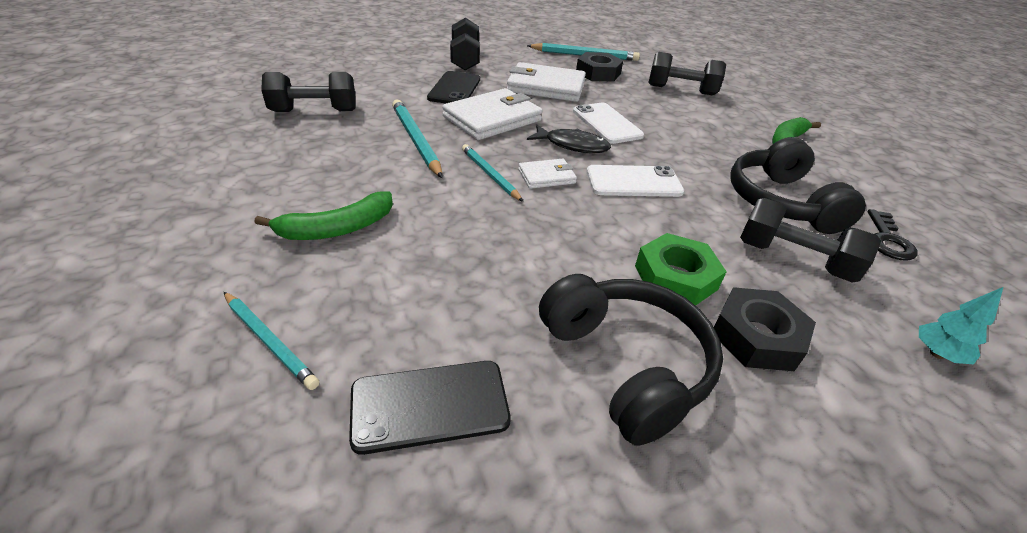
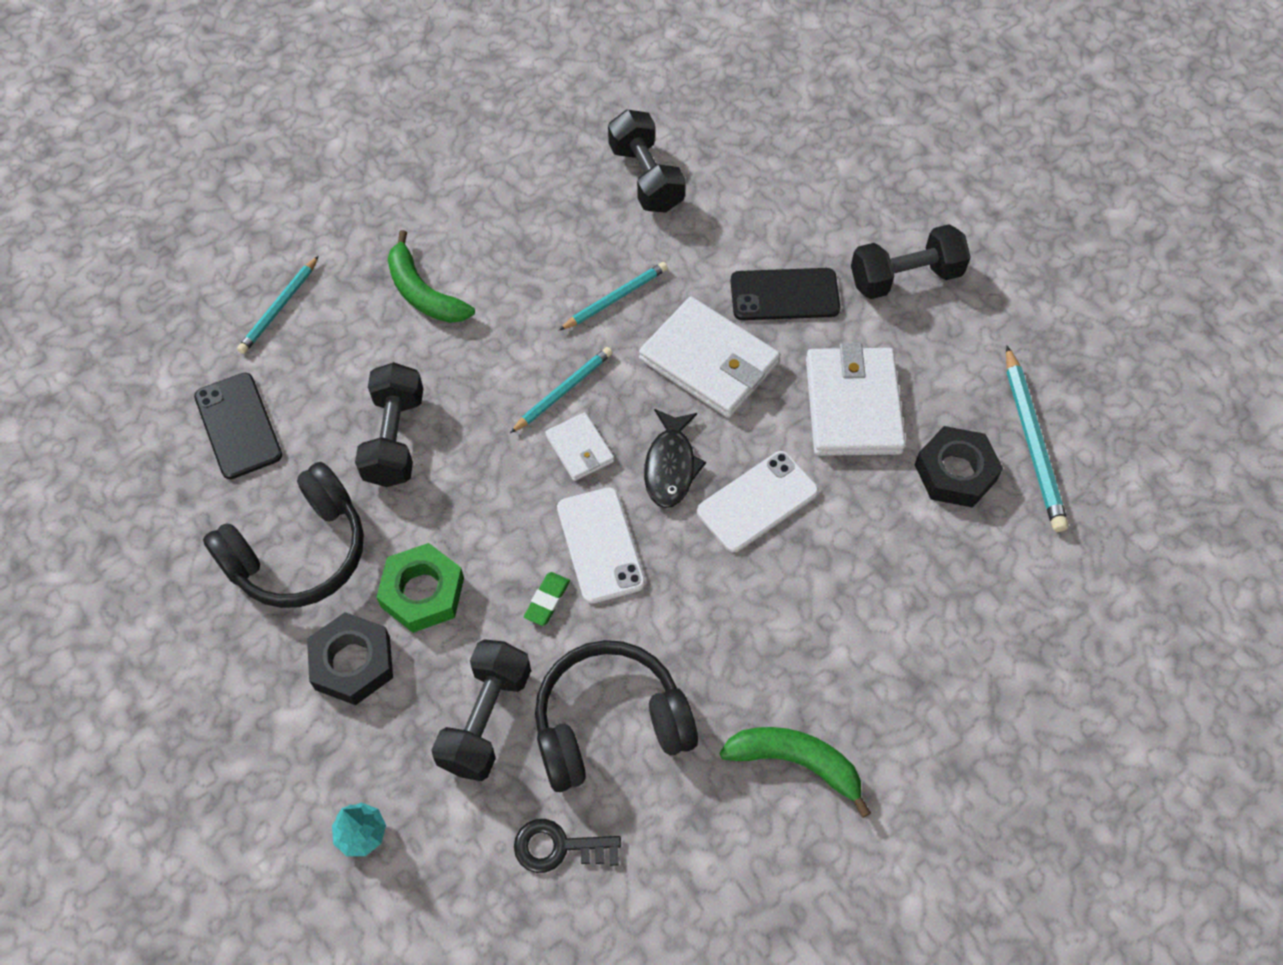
camera: 80 degrees right, 20 degrees up
(416, 140) = (615, 298): turquoise pencil -> turquoise pencil, size x0.66
(681, 90) = (948, 608): black dumbbell -> black dumbbell (395, 439)
(681, 212) = (547, 600): none -> green eraser

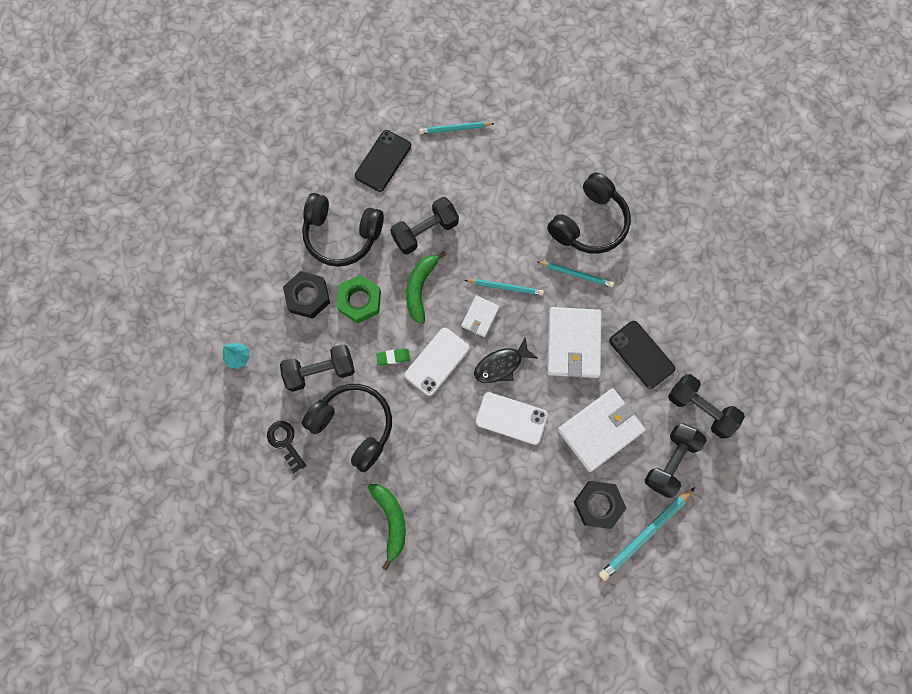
camera: 55 degrees right, 15 degrees up
(423, 293) = (511, 185): green banana -> green banana (420, 288)
(557, 240) = (589, 223): none -> black headphones
(646, 178) = (661, 238): black dumbbell -> black dumbbell (670, 461)

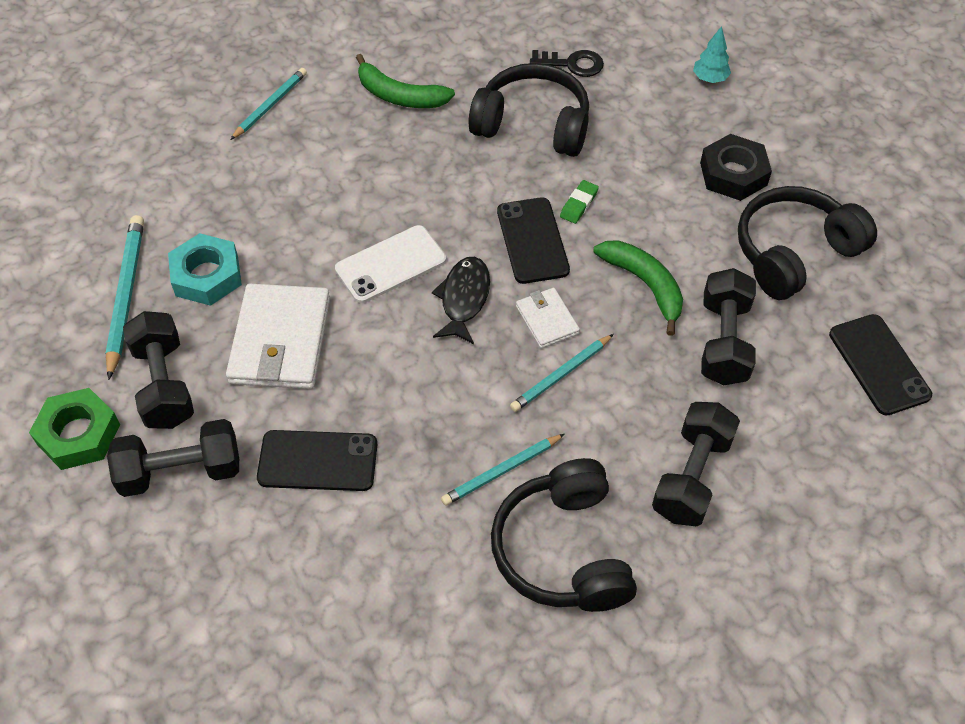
camera: 130 degrees right, 20 degrees down
(320, 371) = (626, 133): black dumbbell -> black dumbbell (691, 476)
(354, 426) = (532, 125): black headphones -> black headphones turned 150 degrees counterclockwise
(359, 301) = (683, 217): green nut -> green nut (79, 434)
(437, 361) = (532, 240): white phone -> black phone
(455, 129) = (870, 489): turquoise pencil -> turquoise pencil (270, 105)
(573, 344) = (412, 394): white wallet -> none
(598, 505) = (207, 275): black nut -> turquoise nut

